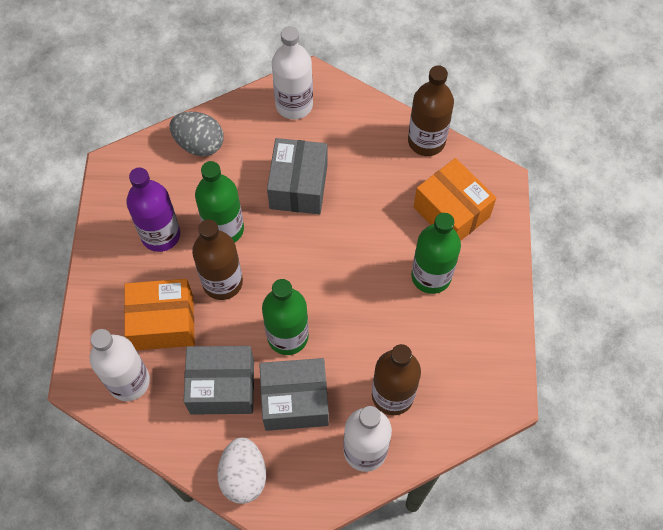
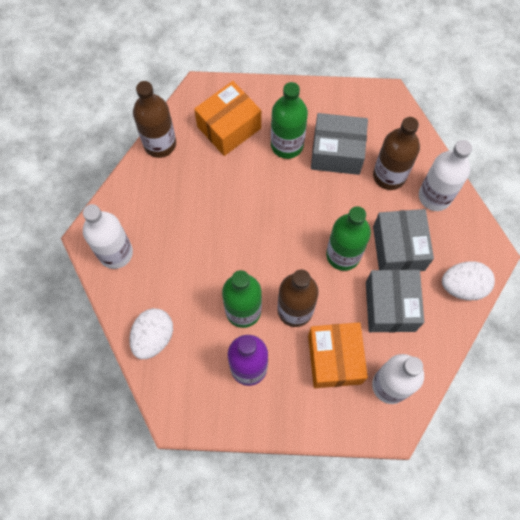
camera: 90 degrees left, 5 degrees up
(199, 144) = (153, 337): grey egg -> white egg
(298, 186) = (201, 248): grey box -> grey box (337, 152)

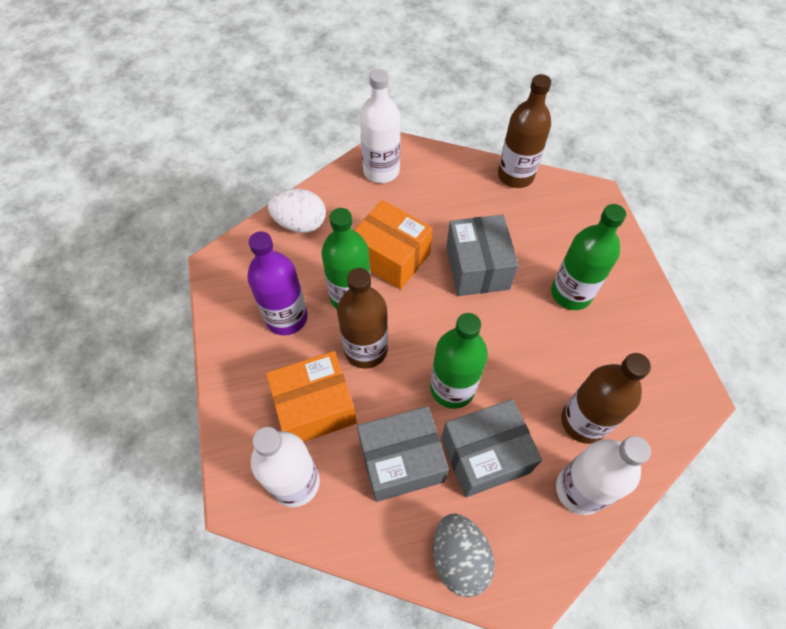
camera: 75 degrees right, 10 degrees down
(229, 127) = (564, 231): orange box -> orange box (391, 257)
(337, 152) = (586, 350): grey box -> grey box (477, 268)
(463, 286) = (459, 558): white egg -> grey egg

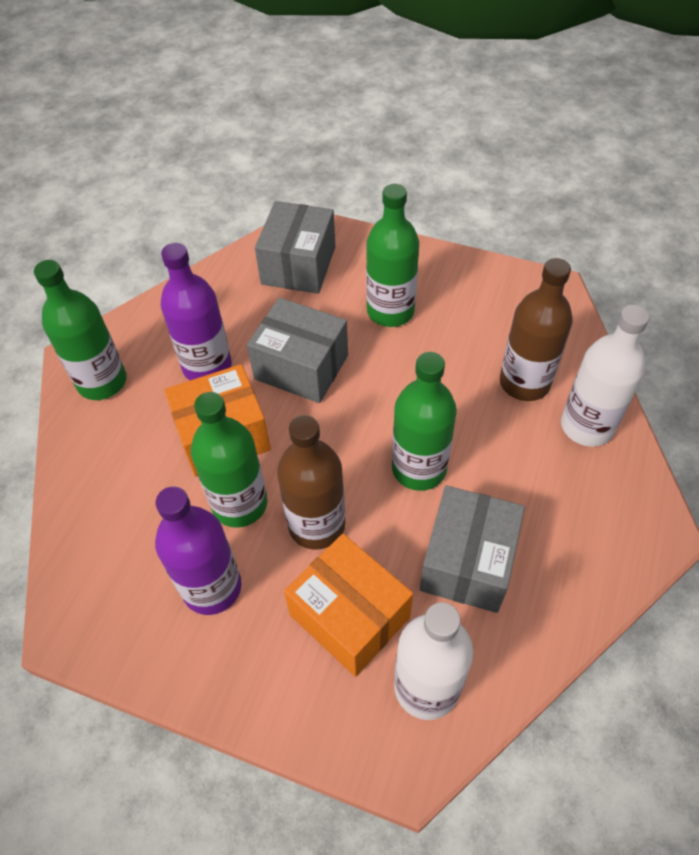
camera: 55 degrees left, 5 degrees down
(300, 224) = (96, 503): white egg -> none
(315, 407) = (349, 616): orange box -> orange box turned 60 degrees counterclockwise
(381, 171) = (102, 382): white bottle -> green bottle
(435, 215) = (207, 366): none -> purple bottle
(459, 558) = (597, 566): grey egg -> none
(485, 455) = (508, 482): grey box -> grey box (298, 265)
(515, 175) = (223, 272): brown bottle -> none

